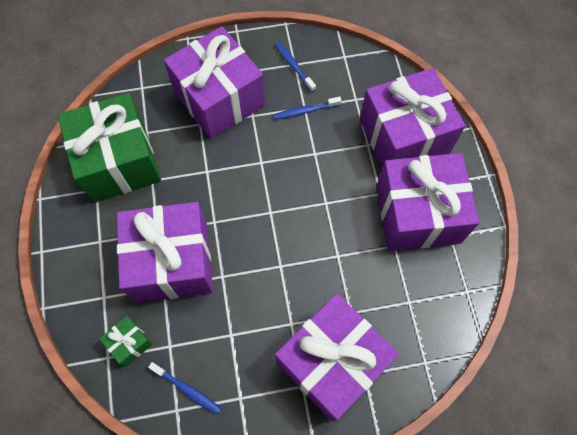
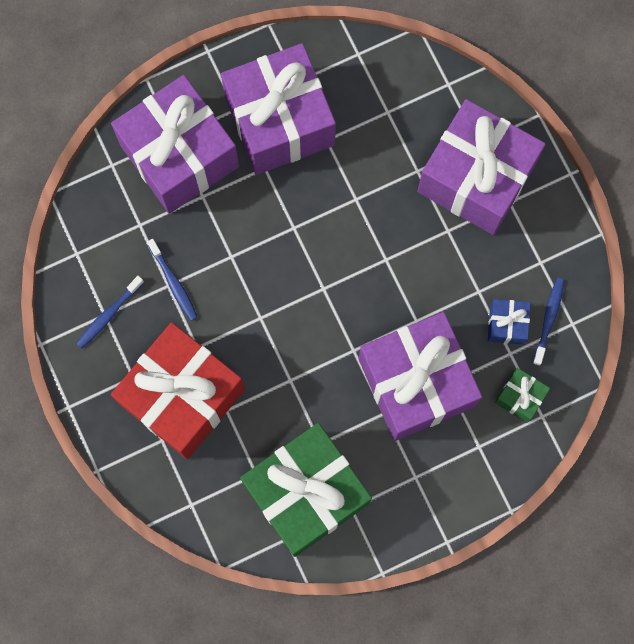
camera: 105 degrees left, 10 degrees up
(195, 350) = (507, 324): none -> blue gift
(219, 98) = (182, 397): purple gift -> red gift

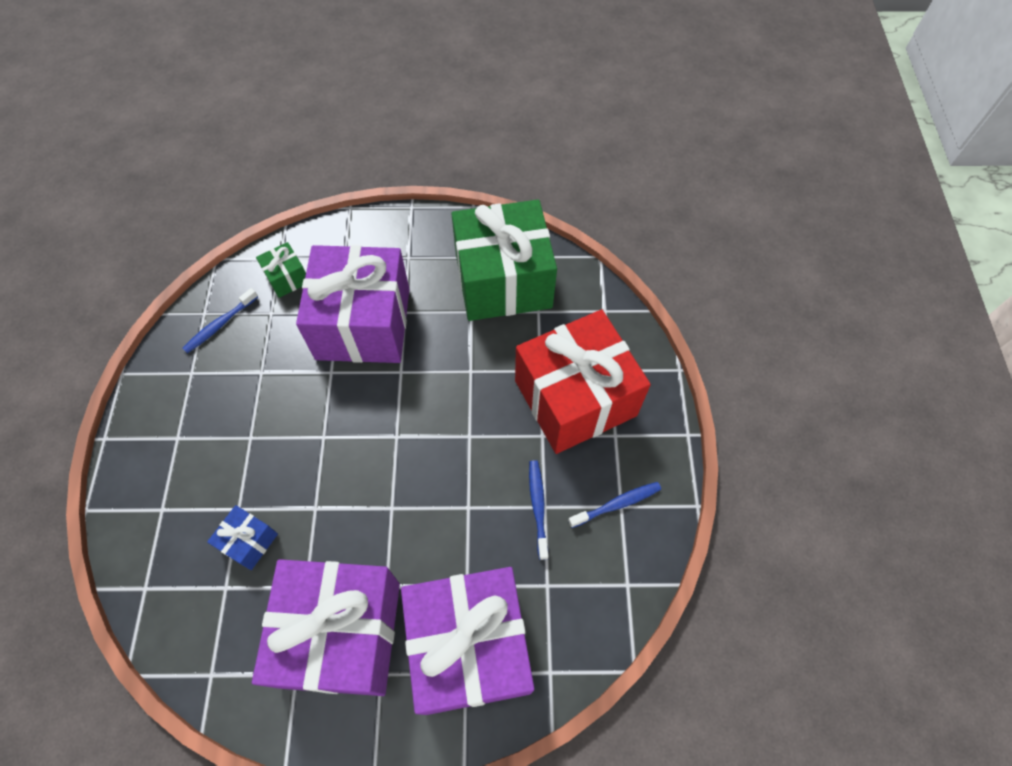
camera: 155 degrees left, 15 degrees down
(476, 178) = (189, 475): purple gift -> none
(507, 324) = (257, 336): blue gift -> blue gift (249, 541)

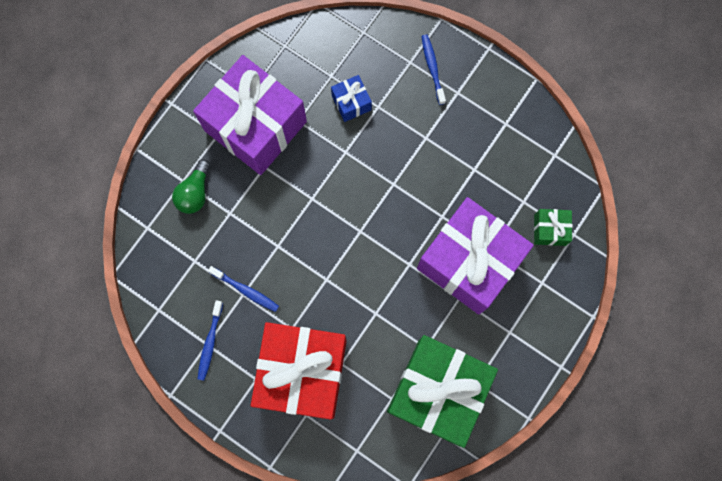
camera: 125 degrees right, 15 degrees up
(220, 324) = (536, 162): blue toothbrush -> blue toothbrush (432, 68)
(470, 646) = (195, 193): purple gift -> green light bulb

